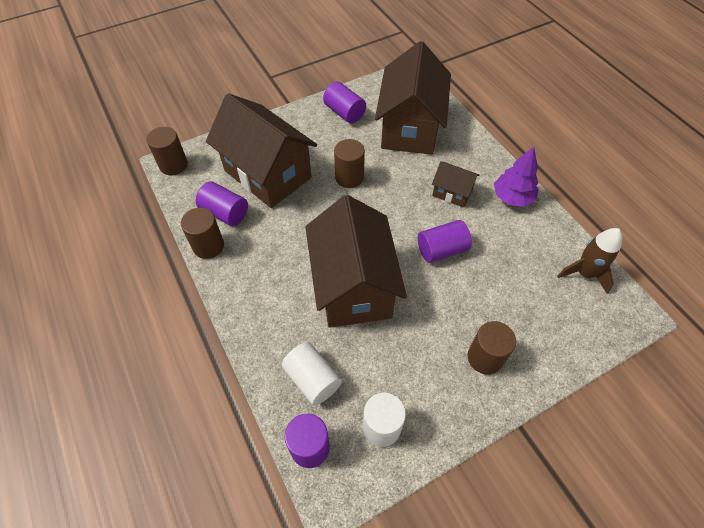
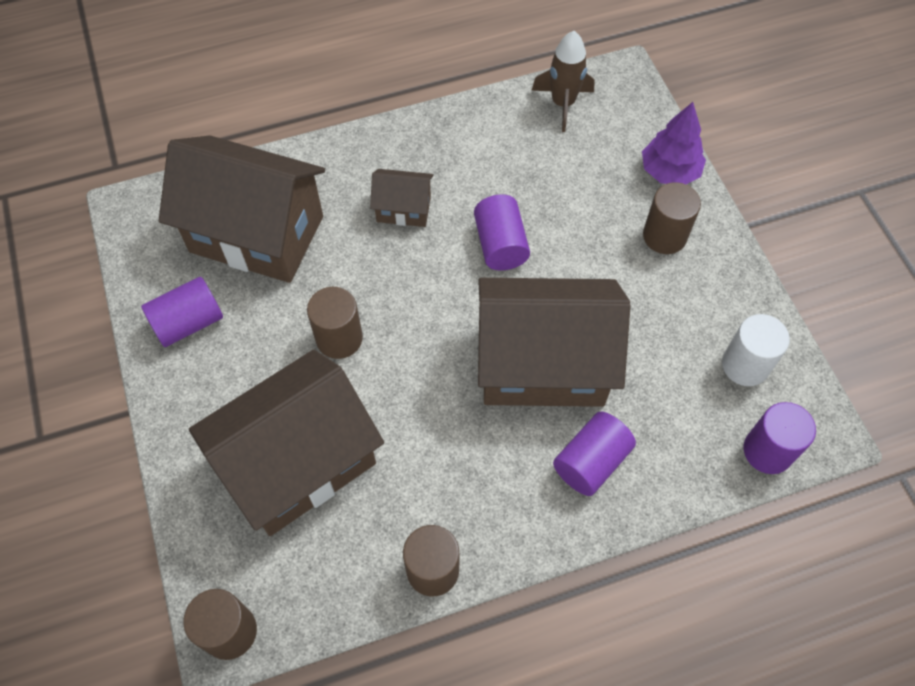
camera: 80 degrees left, 5 degrees up
(225, 213) = (368, 539): purple cylinder -> purple cylinder (591, 462)
(312, 379) = (678, 436): white cylinder -> none
(452, 193) = (403, 209): brown house -> brown house turned 60 degrees clockwise
(512, 197) = (429, 141): purple tree -> purple tree (669, 172)

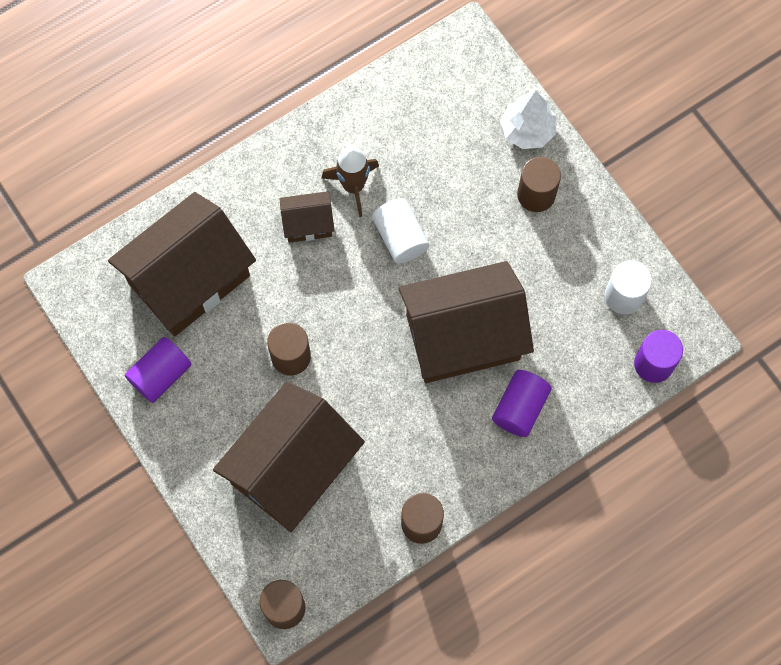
camera: 15 degrees left, 10 degrees up
(257, 234) = (189, 279): brown house -> brown house turned 45 degrees counterclockwise
(500, 245) = (400, 237): purple cylinder -> white cylinder
(562, 103) = (418, 82): brown rocket -> brown rocket (353, 186)
(669, 172) = (527, 130): purple tree -> white tree

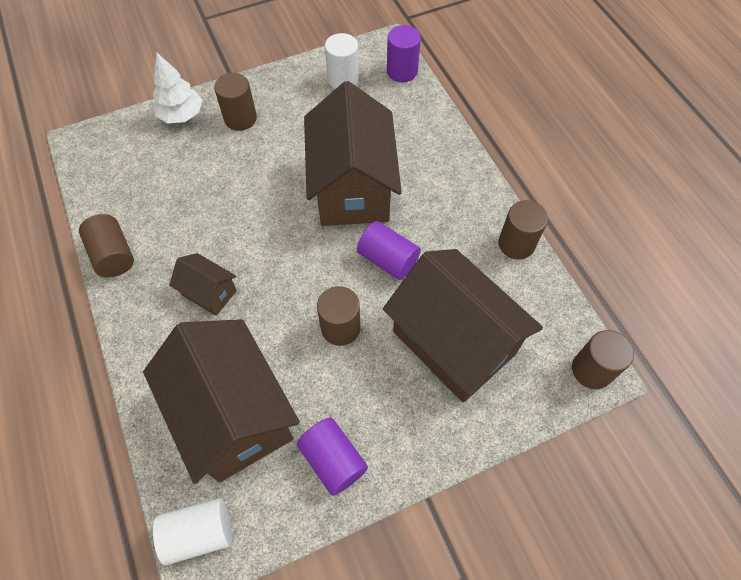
camera: 80 degrees left, 10 degrees down
(308, 224) = (209, 293): brown house -> brown house turned 60 degrees counterclockwise
(334, 122) = (113, 255): none -> brown cylinder
(353, 186) = (184, 249): brown rocket -> none
(400, 237) = (247, 219): white cylinder -> white cylinder (199, 533)
(520, 408) = (423, 158): purple cylinder -> purple cylinder (388, 259)

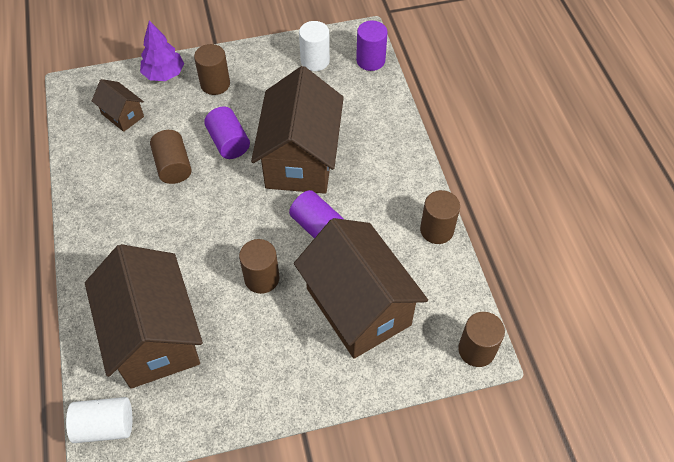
camera: 10 degrees right, 5 degrees down
(113, 255) = (81, 187): brown cylinder -> brown cylinder (173, 166)
(181, 115) = (164, 74): white tree -> purple tree
(209, 293) = (155, 231): brown house -> brown house (122, 115)
(333, 460) = (229, 387): purple cylinder -> purple cylinder (228, 142)

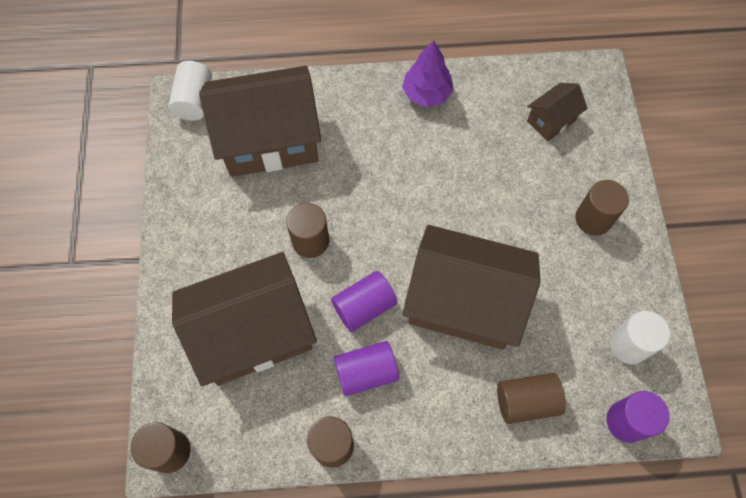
camera: 100 degrees right, 10 degrees up
(164, 74) = (613, 165): purple tree -> purple tree (427, 93)
(173, 166) = (471, 167): brown cylinder -> brown cylinder (526, 401)
(228, 142) = (498, 226): purple cylinder -> purple cylinder (366, 372)

